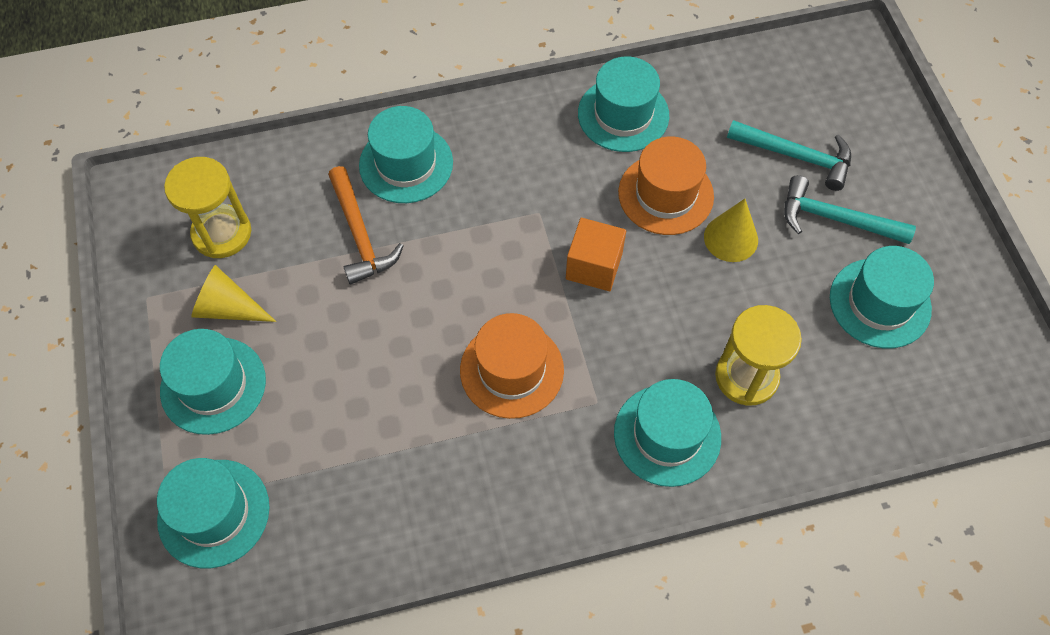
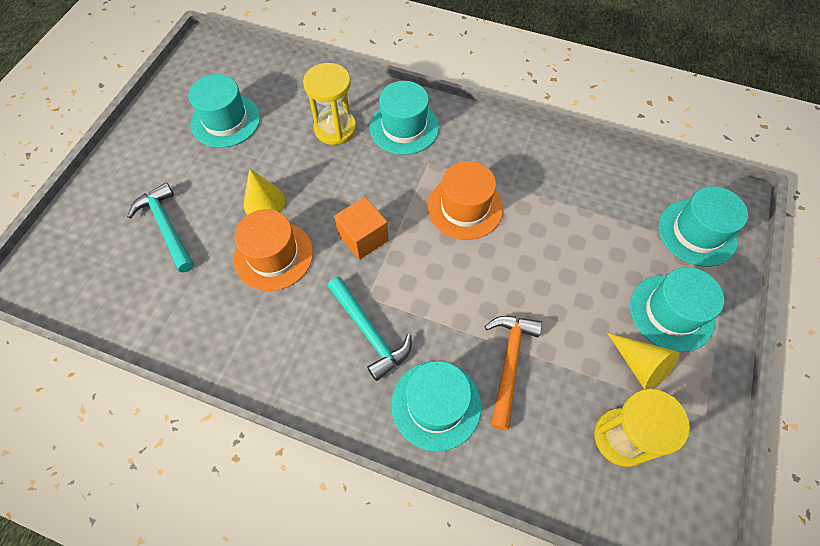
camera: 145 degrees left, 0 degrees up
(623, 114) = (241, 336): turquoise hat -> none
(835, 219) = (192, 175): turquoise hammer -> turquoise hammer (369, 332)

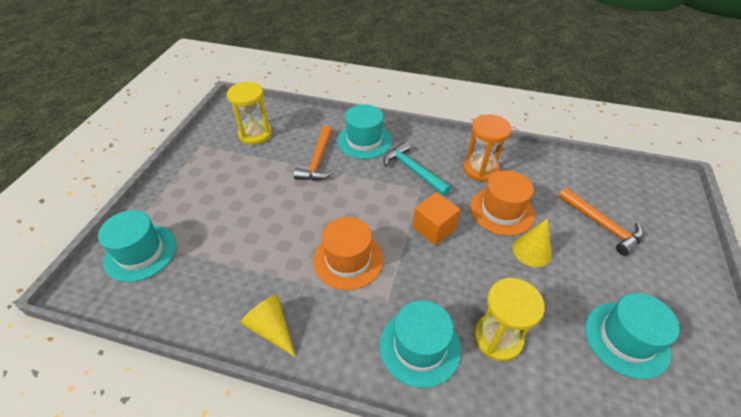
camera: 175 degrees right, 15 degrees down
(166, 227) = (602, 225): turquoise hammer -> orange hammer
(272, 326) = (480, 169): none -> orange hourglass
(640, 365) = (231, 165): yellow cone -> yellow cone (271, 328)
(671, 312) = (194, 194): turquoise hat -> none

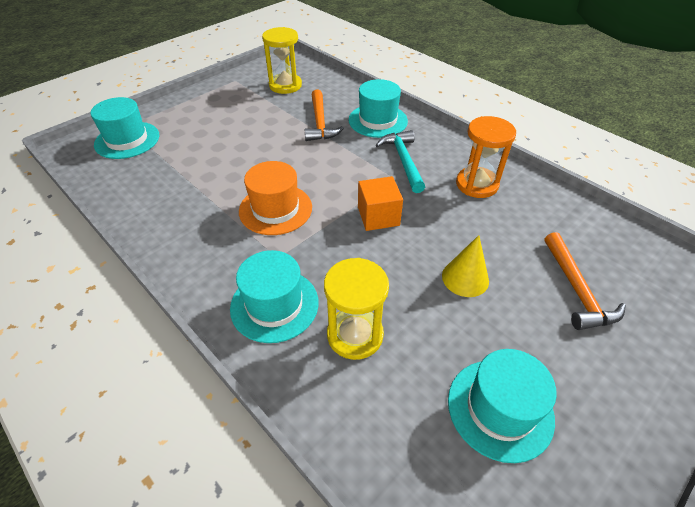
camera: 30 degrees right, 0 degrees up
(271, 328) = (169, 232): yellow cone -> none
(318, 161) = (320, 123): orange hammer -> orange hammer turned 45 degrees counterclockwise
(501, 210) = (465, 229): orange hat -> none

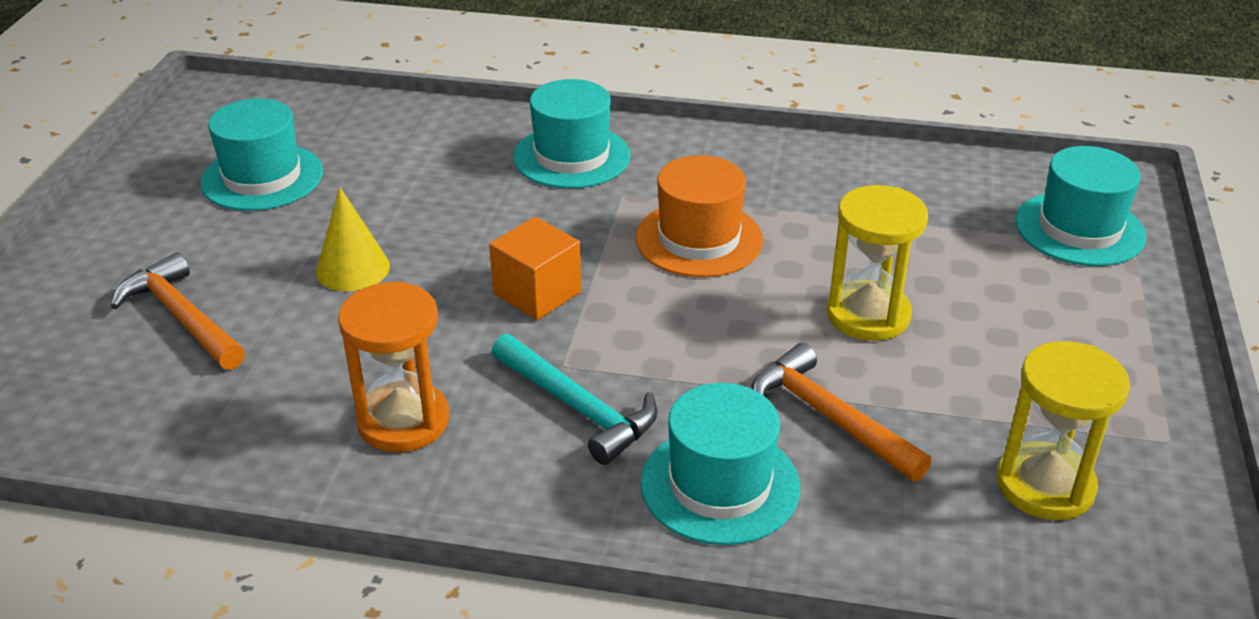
camera: 145 degrees right, 10 degrees down
(355, 335) = (455, 169): yellow hourglass -> yellow hourglass (868, 315)

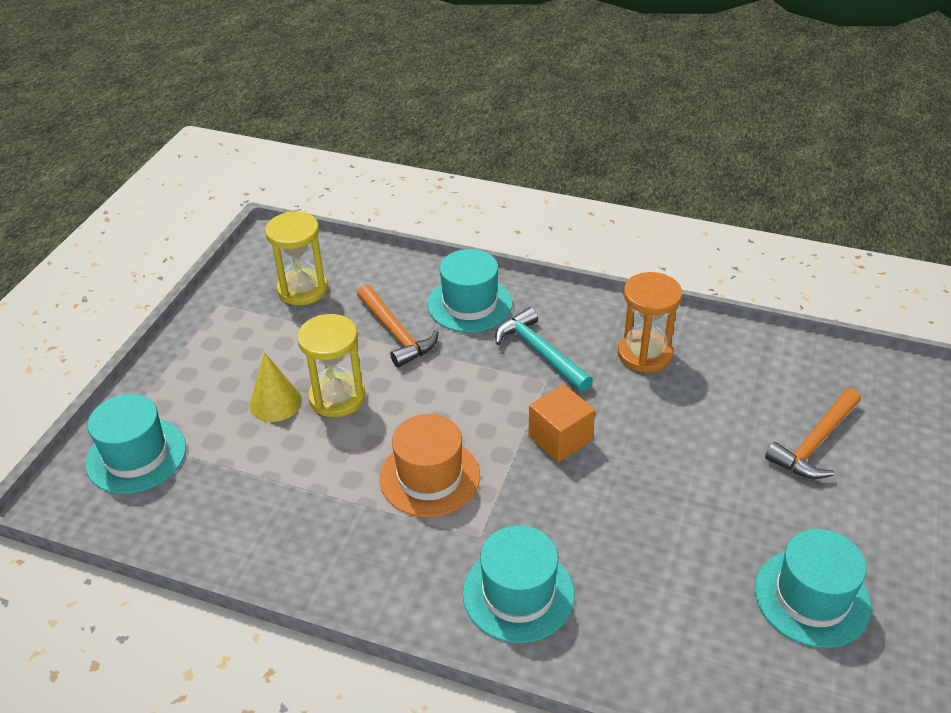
camera: 170 degrees left, 5 degrees up
(182, 317) = (815, 443): orange hammer -> orange hammer turned 75 degrees clockwise
(353, 269) = (700, 475): yellow cone -> yellow cone (275, 402)

